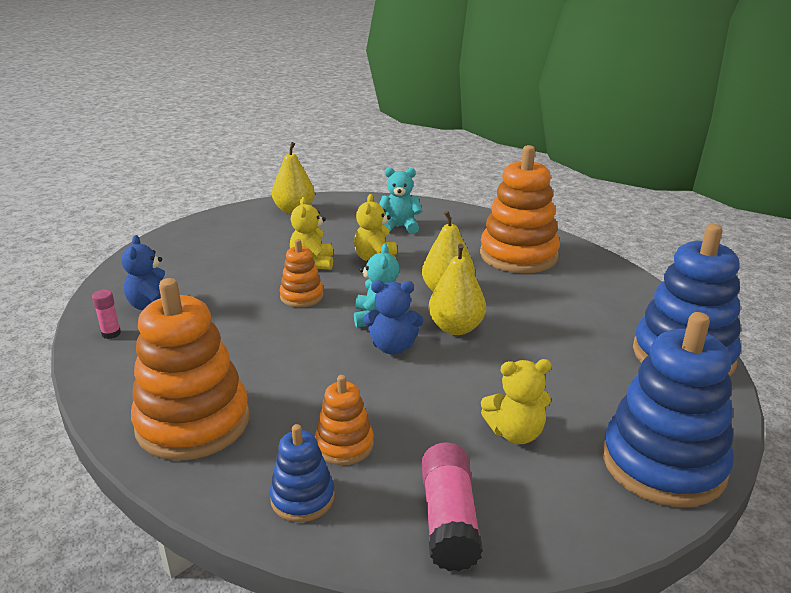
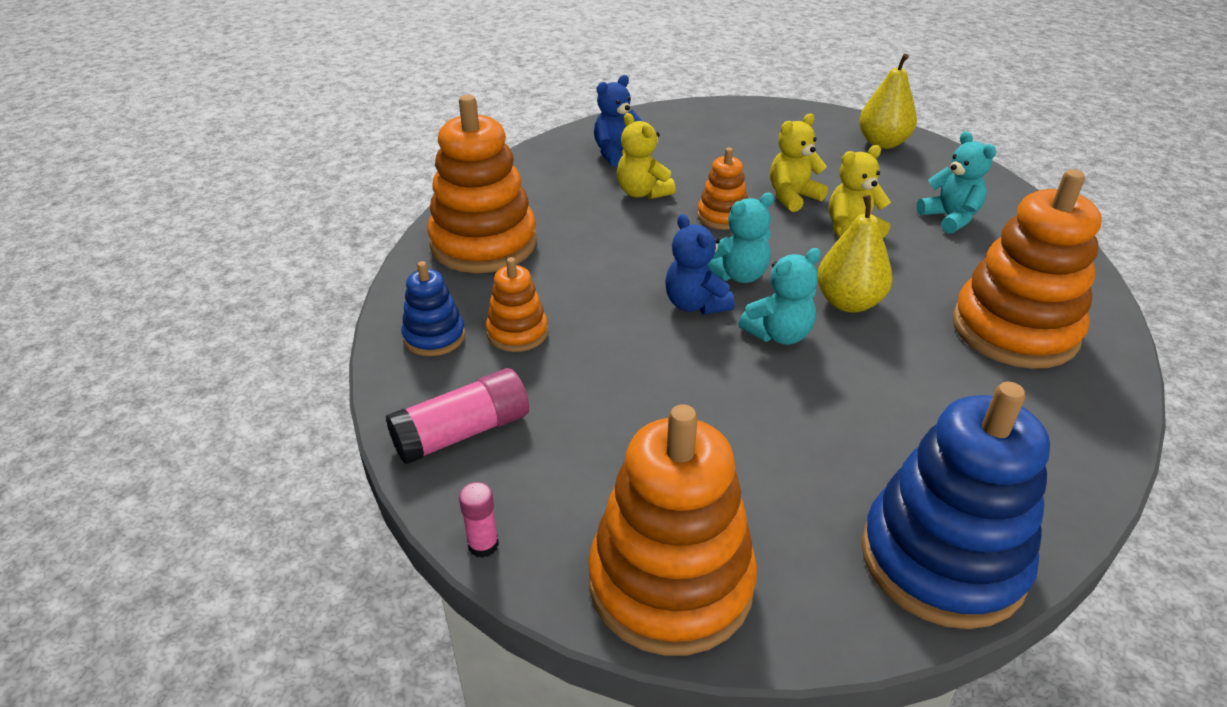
camera: 60 degrees right, 10 degrees up
(111, 334) = (560, 155): pink glue stick -> pink glue stick (483, 545)
(456, 328) = (779, 334): yellow pear -> turquoise teddy bear
(515, 433) = (626, 439): yellow teddy bear -> yellow teddy bear (642, 193)
(663, 463) = (670, 583): blue stacking toy -> orange stacking toy

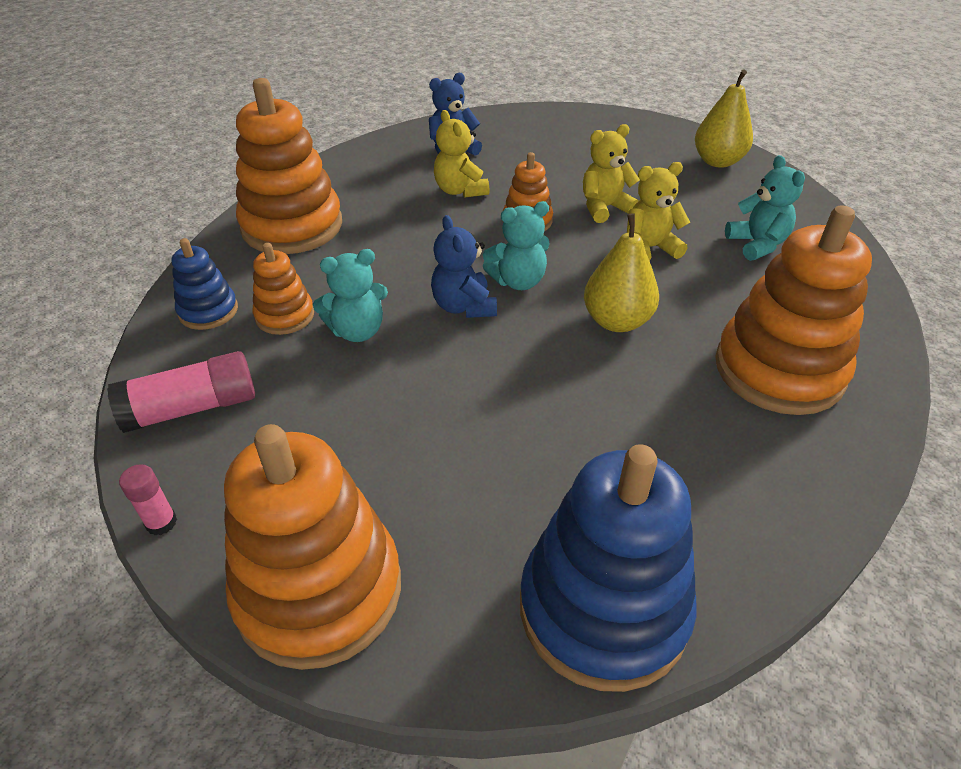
camera: 10 degrees right, 5 degrees up
(779, 334) = (533, 346): turquoise teddy bear -> turquoise teddy bear (357, 331)

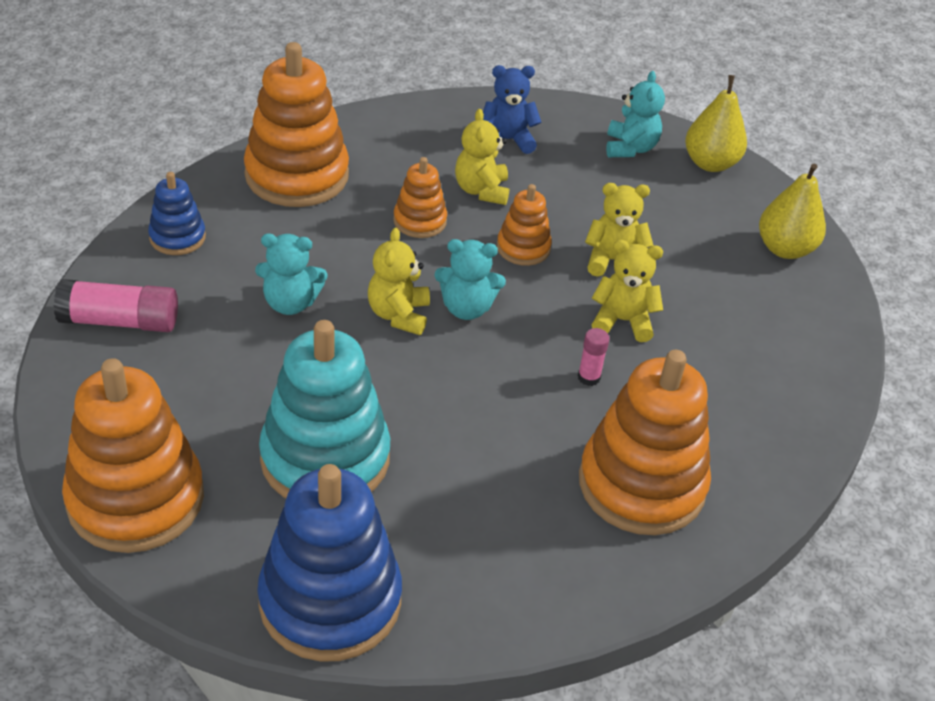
camera: 20 degrees right, 0 degrees up
(161, 522) = (53, 404): pink glue stick -> pink glue stick (588, 377)
(285, 316) = (238, 265): orange stacking toy -> orange stacking toy (420, 221)
(464, 306) = (398, 315): blue teddy bear -> yellow teddy bear
(490, 460) = (325, 458): none -> turquoise stacking toy
(616, 321) = (528, 381): yellow pear -> yellow pear (710, 163)
(757, 244) = (738, 357): turquoise teddy bear -> turquoise teddy bear (630, 148)

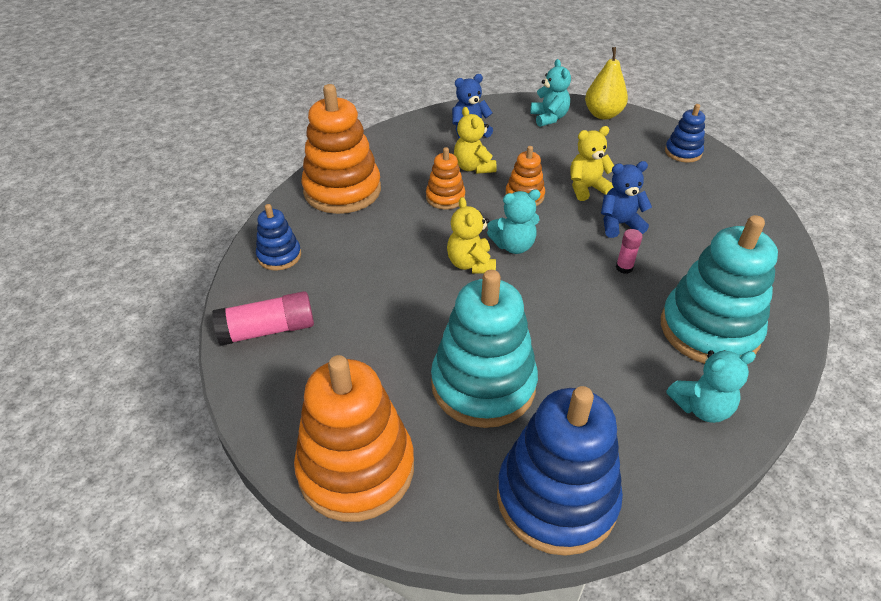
camera: 15 degrees left, 0 degrees up
(290, 303) = (389, 278): turquoise teddy bear -> turquoise teddy bear (701, 407)
(622, 321) = (619, 224): yellow teddy bear -> blue teddy bear
(641, 484) = (709, 330): orange stacking toy -> turquoise stacking toy
(784, 249) = (683, 152): yellow pear -> blue stacking toy

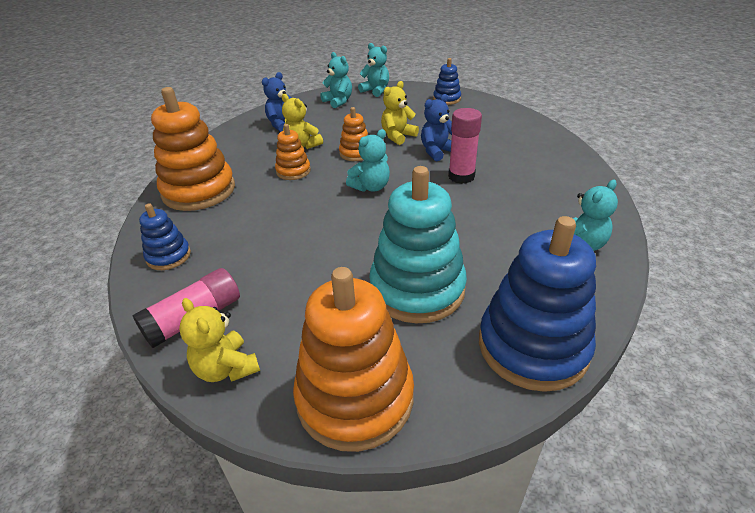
camera: 25 degrees left, 5 degrees down
(470, 264) = (346, 209): yellow teddy bear -> yellow teddy bear (226, 368)
(603, 115) = (376, 91): yellow pear -> turquoise teddy bear
(624, 268) = (461, 176): pink glue stick -> pink glue stick, size x1.89
(709, 330) = (546, 196): turquoise stacking toy -> none

